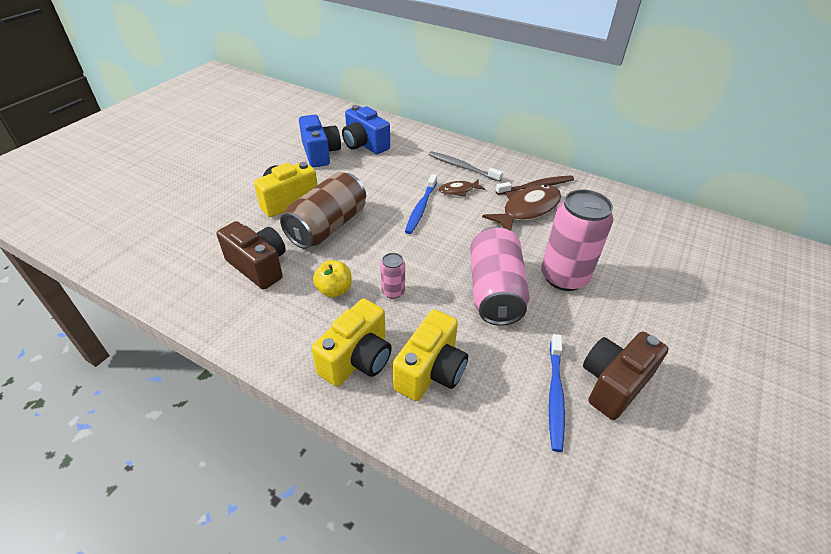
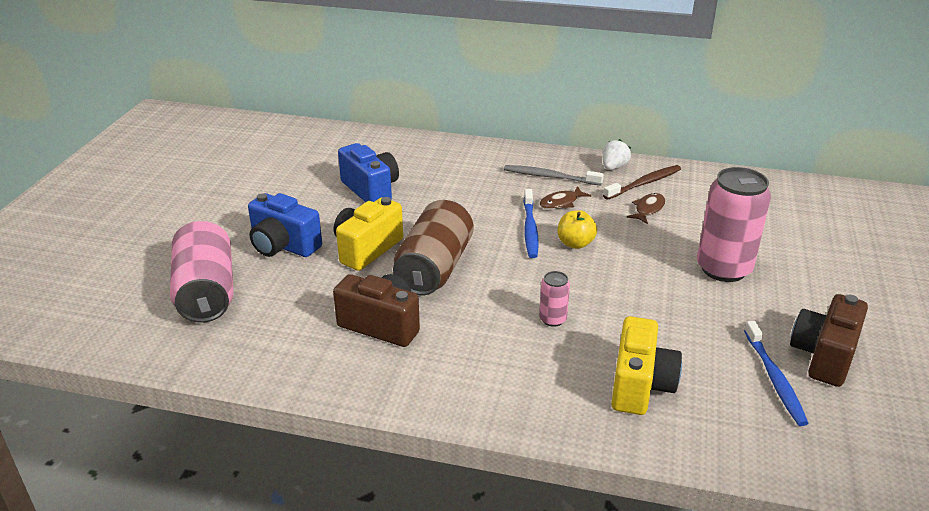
camera: 15 degrees left, 10 degrees down
(334, 290) = (486, 331): yellow apple -> yellow apple (575, 243)
(357, 359) = (556, 391): yellow camera -> none
(364, 144) = (419, 171): blue camera -> blue camera (283, 246)
(494, 291) = (660, 297): pink can -> pink can (206, 292)
(518, 168) = (614, 167): none -> white strawberry
(527, 209) = (648, 209): brown fish -> brown fish, size x0.52

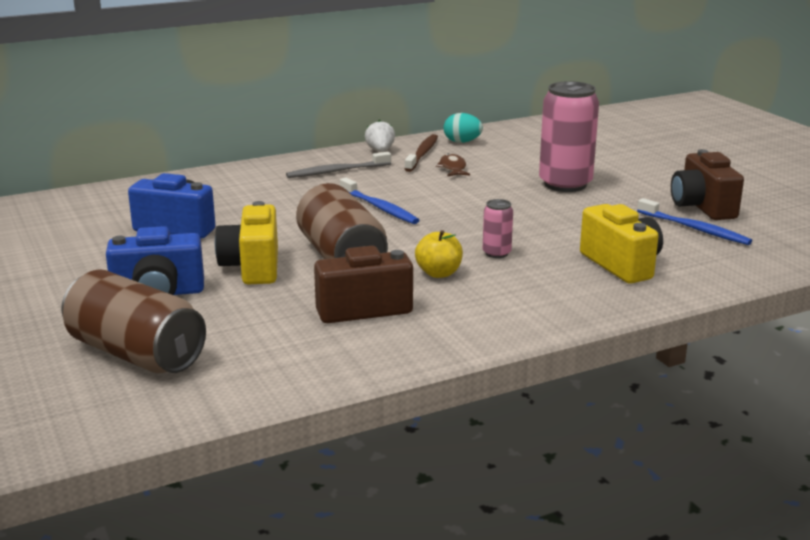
camera: 40 degrees left, 10 degrees down
(206, 292) = (136, 354): pink can -> brown can
(561, 203) = (376, 184): brown fish -> none
(575, 243) = (433, 205): yellow apple -> yellow apple (439, 273)
(698, 182) = (462, 142): none -> turquoise egg

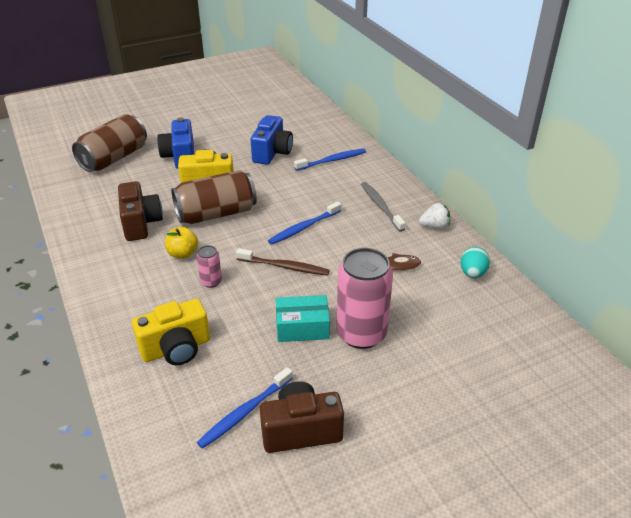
camera: 90 degrees right, 15 degrees up
(217, 193) = (332, 160): none -> blue toothbrush
(422, 154) = (432, 249): brown toothbrush -> brown toothbrush (285, 267)
(564, 207) = (302, 327): none -> turquoise box

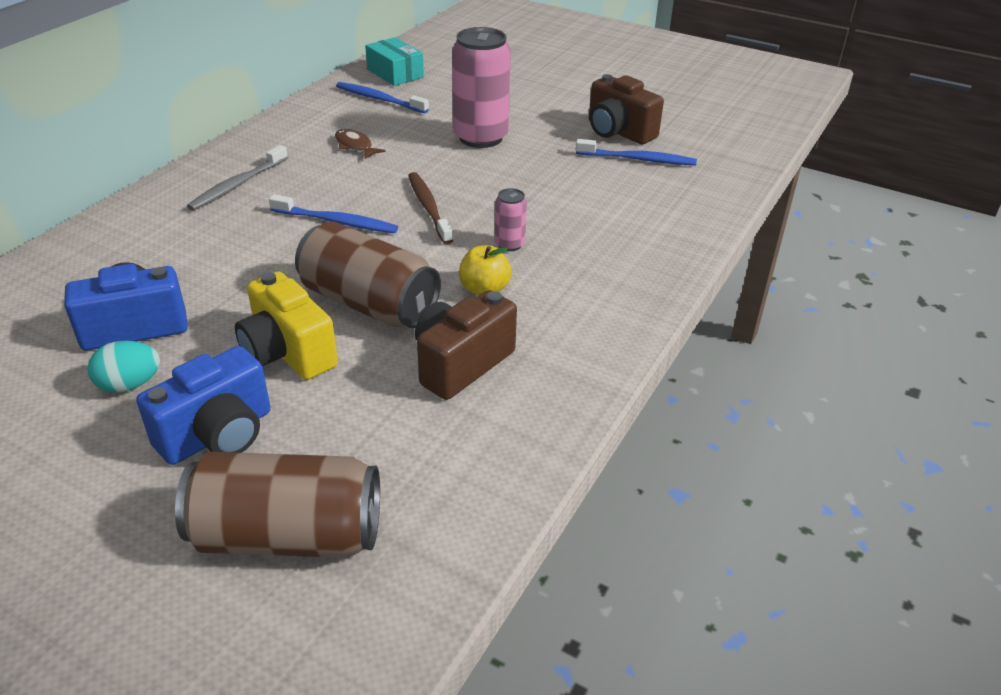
camera: 125 degrees left, 0 degrees up
(176, 348) = (626, 221): yellow camera -> none
(302, 327) = (509, 167): turquoise box -> turquoise box (395, 73)
(332, 160) = (128, 258): blue toothbrush -> blue toothbrush (379, 99)
(434, 226) = (256, 143): white strawberry -> none
(472, 273) = (328, 108): turquoise egg -> turquoise egg (130, 385)

